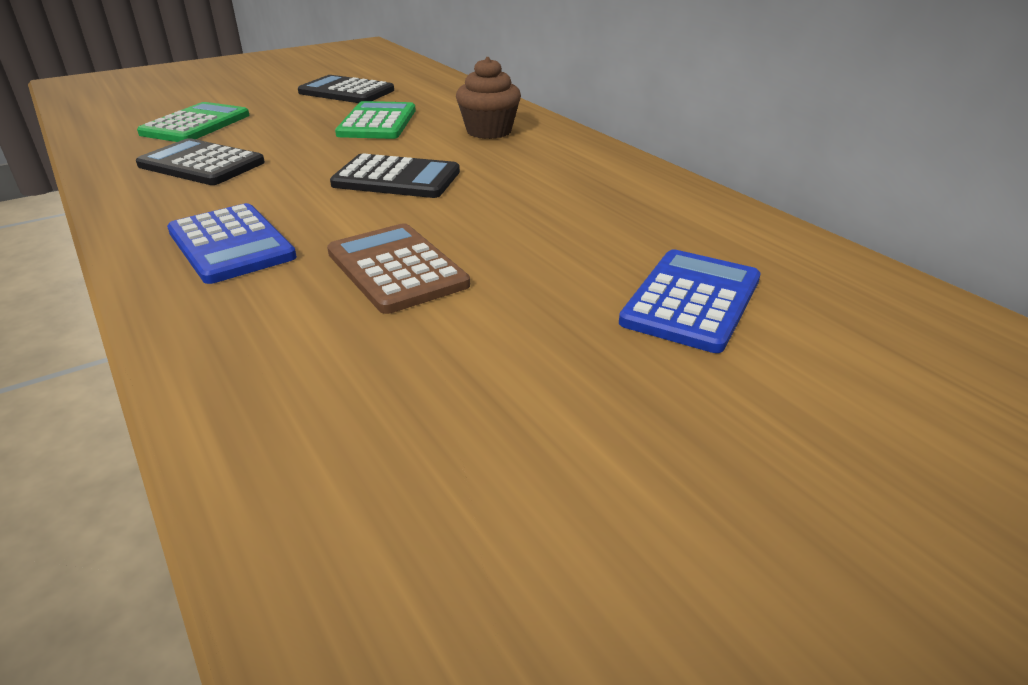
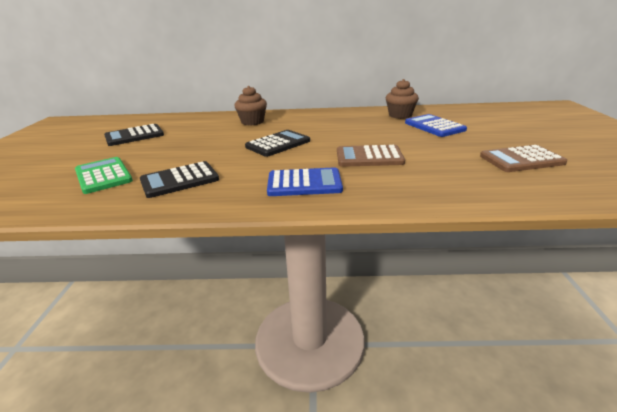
camera: 55 degrees left, 5 degrees down
(377, 122) = (198, 137): green calculator -> none
(555, 484) = (521, 160): none -> brown calculator
(721, 241) = (400, 115): none -> brown cupcake

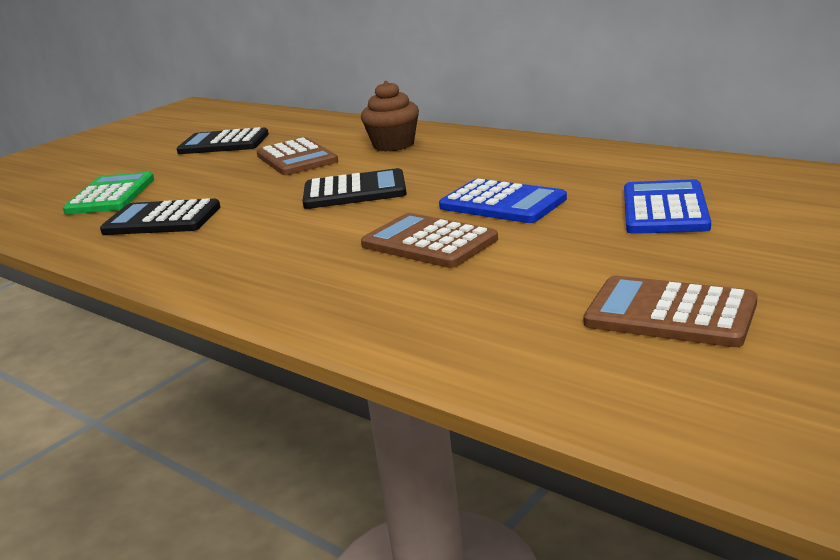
camera: 40 degrees right, 5 degrees down
(206, 135) = (296, 158): none -> brown calculator
(304, 183) = (271, 260): blue calculator -> blue calculator (502, 203)
(400, 115) = (652, 173): brown cupcake -> none

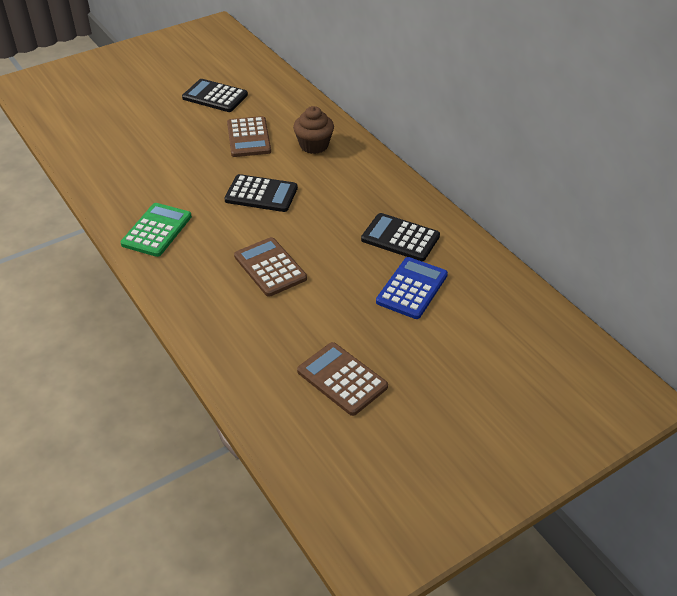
camera: 15 degrees right, 20 degrees up
(111, 195) = (125, 138): green calculator -> green calculator (157, 230)
(162, 220) = (143, 180): black calculator -> black calculator (400, 238)
(502, 203) = (332, 244): blue calculator -> none

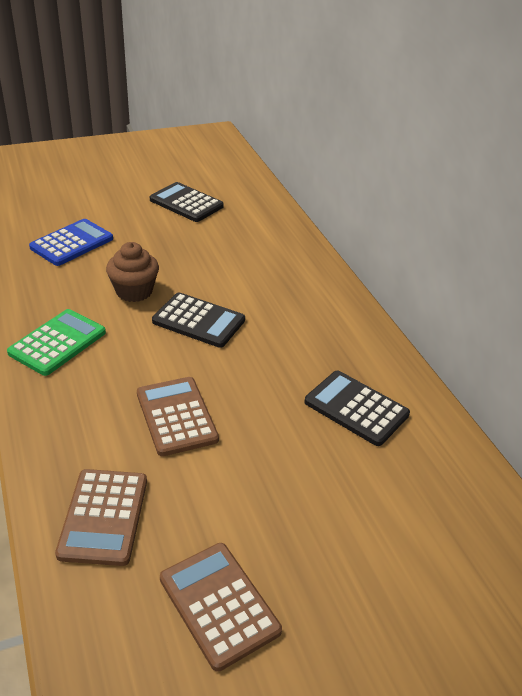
camera: 10 degrees right, 5 degrees down
(248, 137) = (207, 253): brown calculator -> brown calculator (103, 517)
(314, 145) = (280, 274): brown cupcake -> brown cupcake (134, 291)
(412, 288) = (354, 483): blue calculator -> blue calculator (72, 243)

